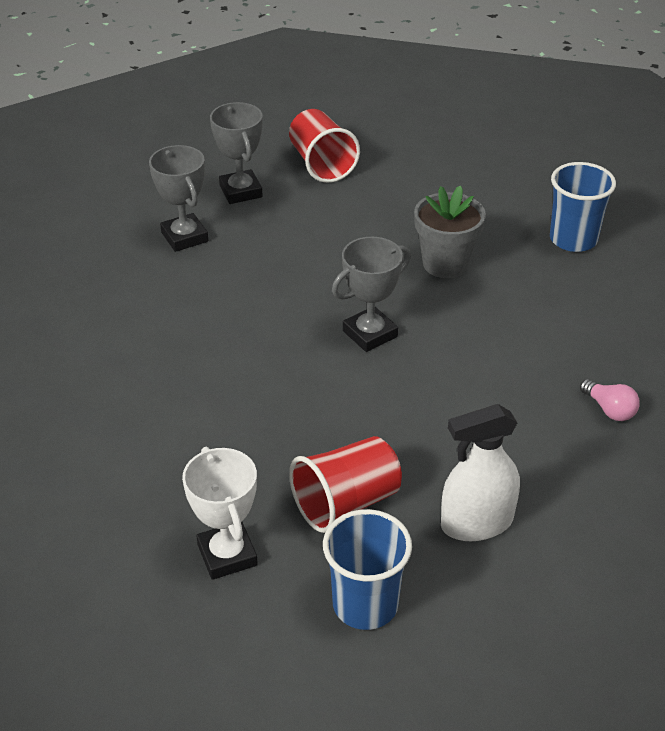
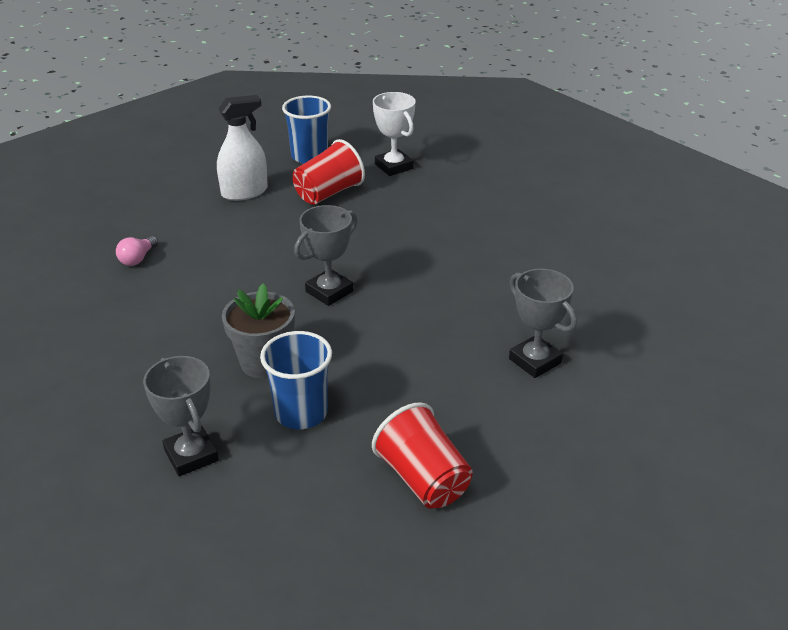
camera: 170 degrees right, 5 degrees down
(241, 191) = (504, 425): grey trophy -> grey trophy (191, 455)
(573, 239) = (123, 406): blue cup -> blue cup (301, 413)
(609, 409) = (137, 259): pink light bulb -> pink light bulb turned 105 degrees counterclockwise

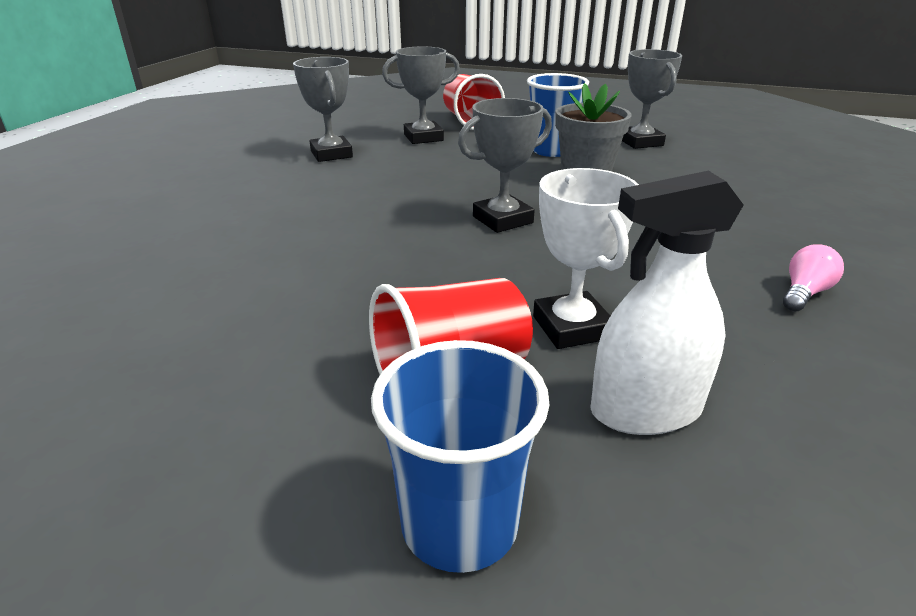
camera: 165 degrees left, 5 degrees down
(394, 166) = (255, 430): white trophy -> white trophy (571, 327)
(461, 418) = (423, 137): none -> grey trophy

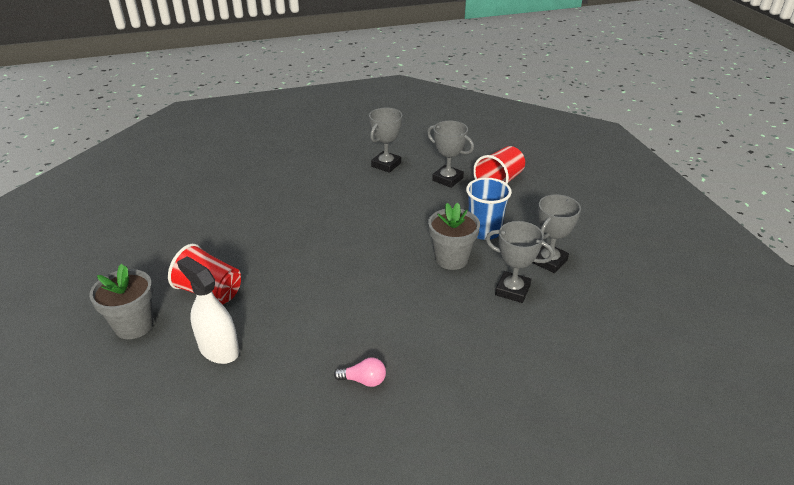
camera: 55 degrees right, 5 degrees up
(459, 524) = (134, 325): blue cup -> grey flower pot
(502, 220) = (358, 252): grey trophy -> grey trophy (512, 290)
(571, 327) = (266, 311): white trophy -> none

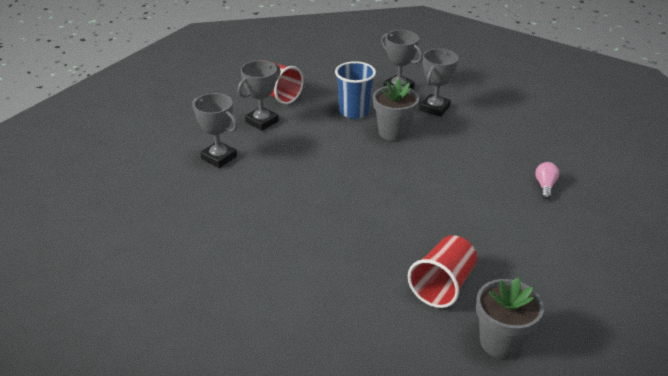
camera: 85 degrees left, 0 degrees up
(219, 349) = (525, 271): white spray bottle -> none

